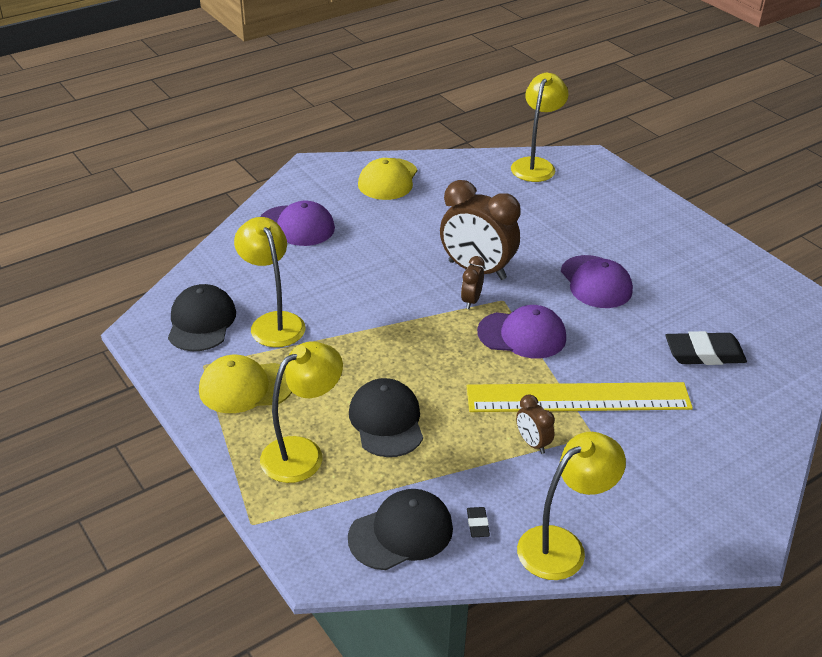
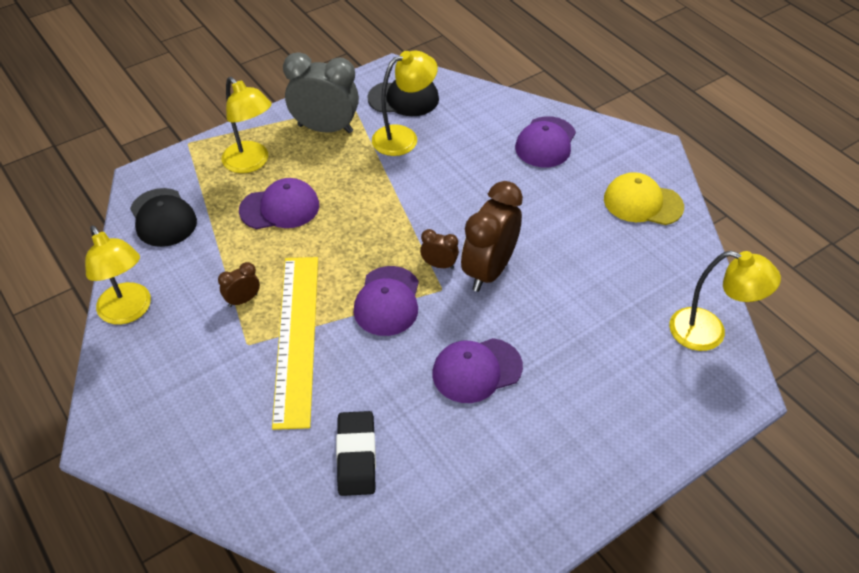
camera: 90 degrees right, 10 degrees up
(246, 387) = (325, 128): yellow cap -> grey clock
(386, 421) = (280, 208): black cap -> purple cap
(477, 524) = (161, 261): black eraser -> none

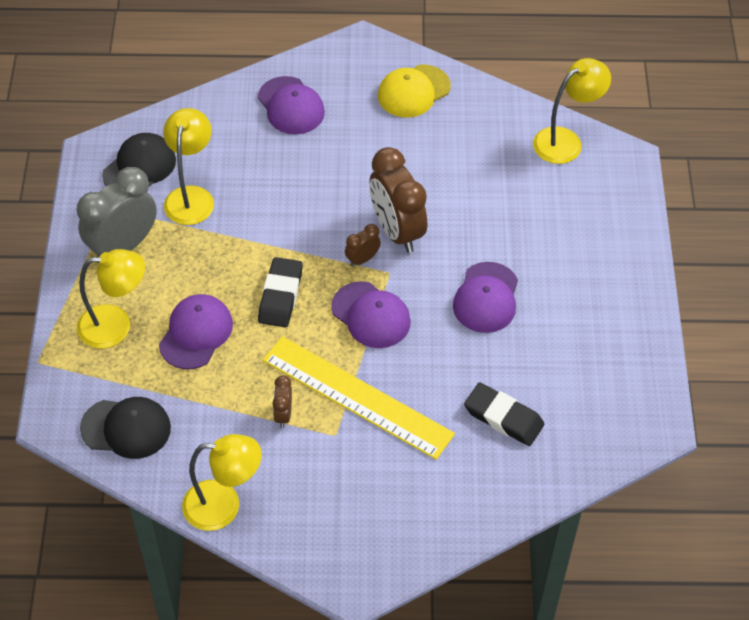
camera: 55 degrees left, 5 degrees up
(357, 235) = (280, 295): none -> black eraser

